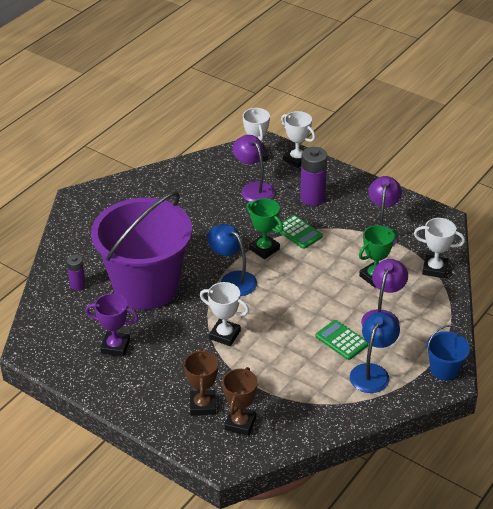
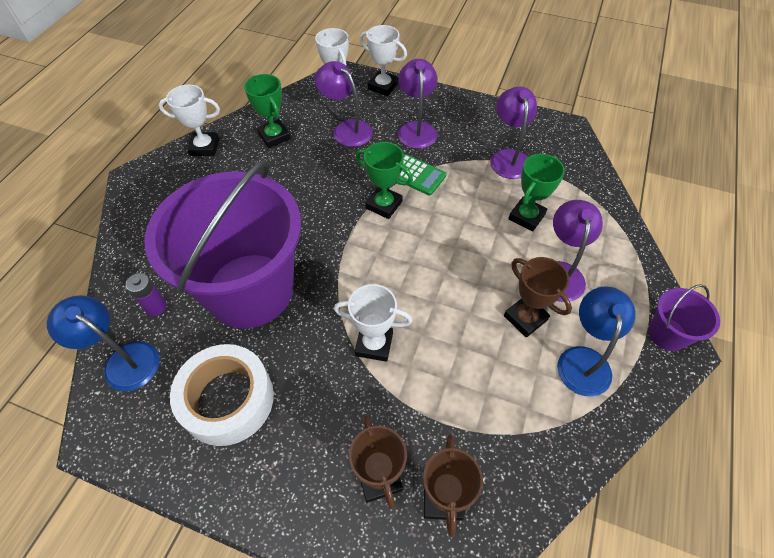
camera: 15 degrees left, 15 degrees up
(115, 346) = (228, 400): purple trophy -> white tape
(193, 185) = (274, 136): none -> green trophy
(233, 279) = (359, 256): blue lamp -> blue lamp (123, 360)
(312, 198) = (416, 129): purple battery -> purple lamp
(341, 340) = (525, 318): green calculator -> brown trophy
(434, 269) = (588, 193): white trophy -> white trophy (204, 147)
(444, 369) = (667, 334): blue bucket -> purple bucket

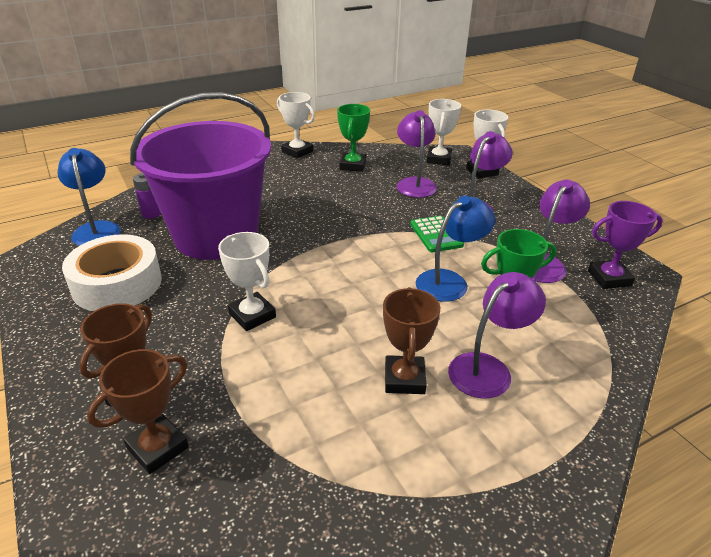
camera: 40 degrees right, 20 degrees down
(384, 205) = (381, 239): green trophy -> none
(554, 146) = (609, 278): none -> purple trophy
(584, 360) = (422, 448): blue lamp -> blue lamp (449, 281)
(667, 334) = (554, 495): purple bucket -> none

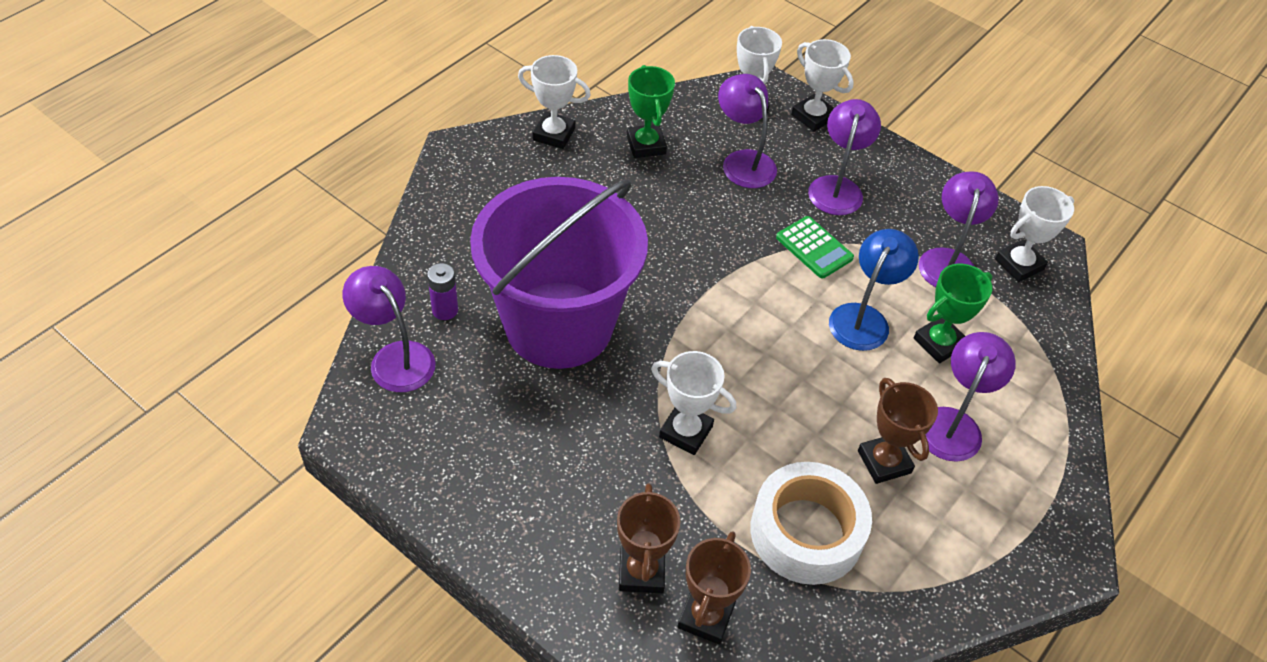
camera: 25 degrees left, 15 degrees up
(96, 229) = (395, 357): blue lamp -> purple lamp
(117, 284) = (498, 436): white tape -> white tape (806, 532)
(609, 278) = (1019, 264): purple trophy -> white trophy

